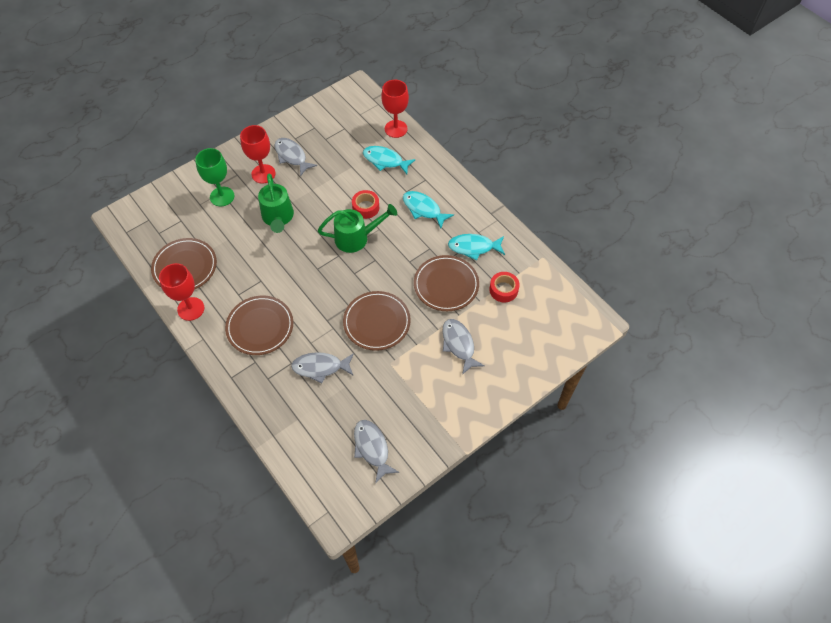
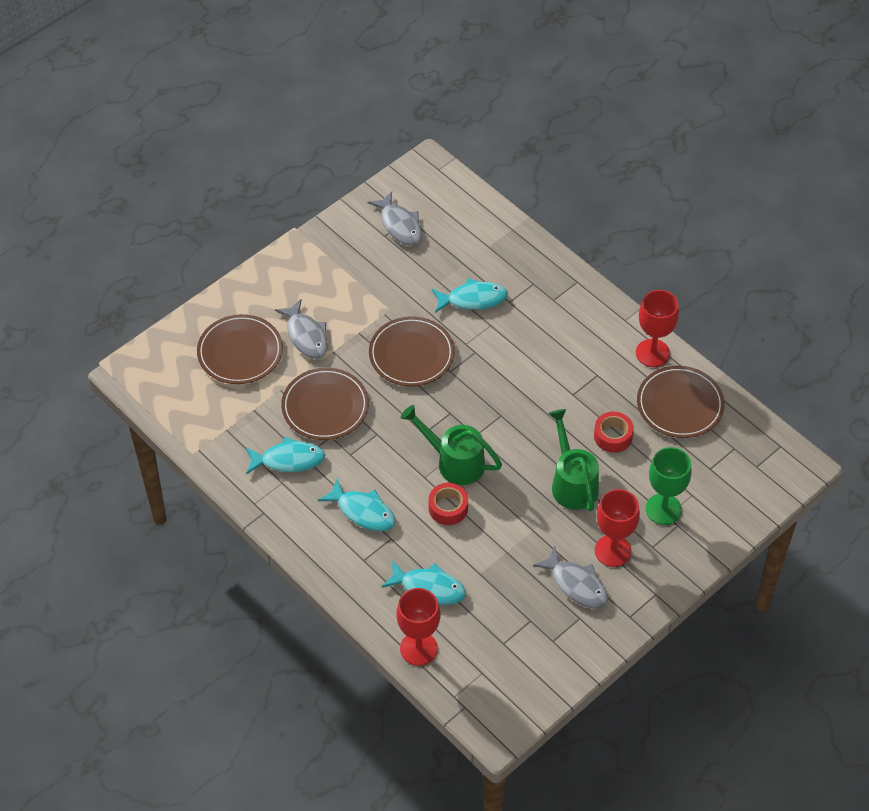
camera: 175 degrees right, 5 degrees down
(260, 327) = (558, 338): brown plate -> brown plate (240, 352)
(320, 367) = (473, 299): grey fish -> turquoise fish
(357, 238) = (454, 461): green watering can -> green watering can turned 45 degrees clockwise
(503, 290) = (248, 405): red tape -> red tape (613, 436)

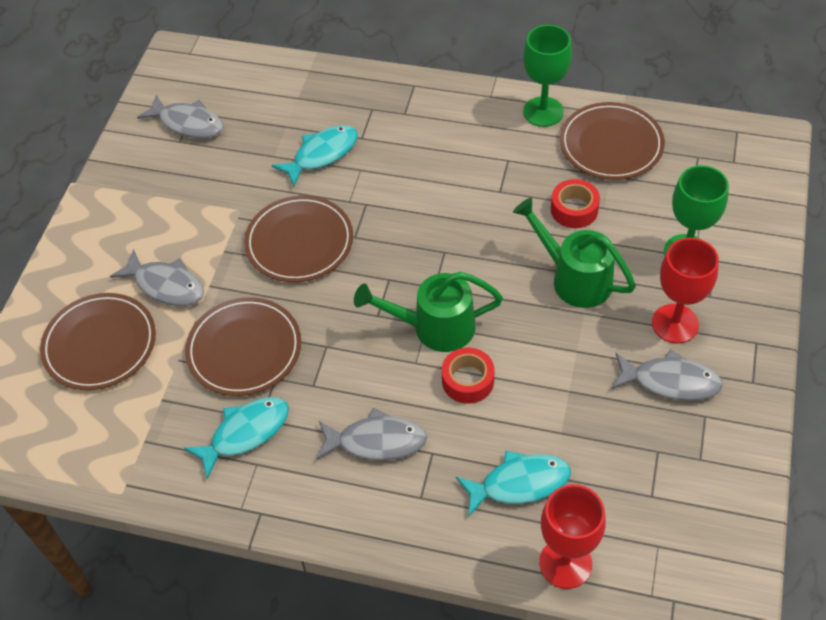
camera: 30 degrees left, 0 degrees up
(363, 511) = (376, 441): turquoise fish -> grey fish
(652, 353) = (543, 112): red goblet -> green goblet

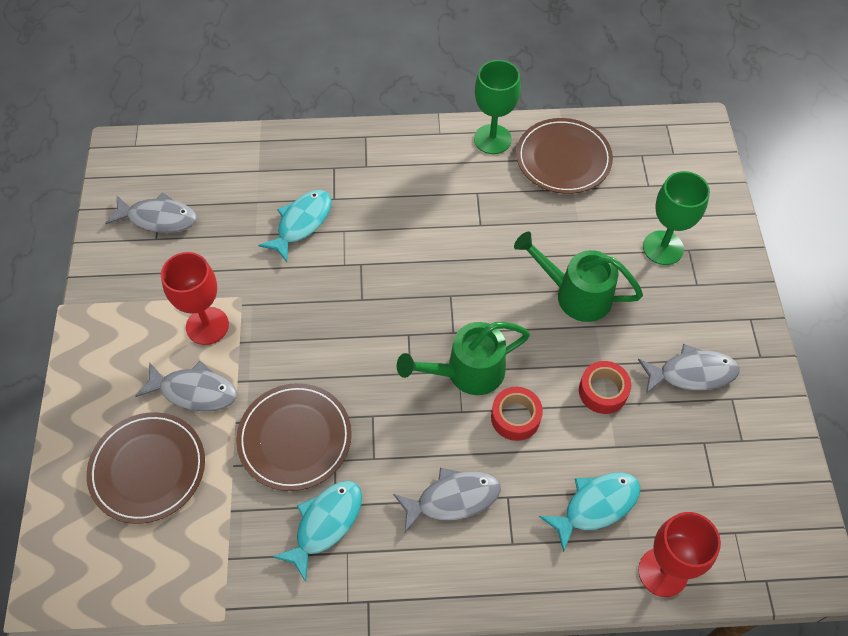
camera: 20 degrees left, 5 degrees up
(299, 242) = (310, 316): brown plate -> none
(574, 209) = (552, 228): red tape -> red tape (603, 391)
(675, 324) = (677, 317): red goblet -> red goblet (207, 326)

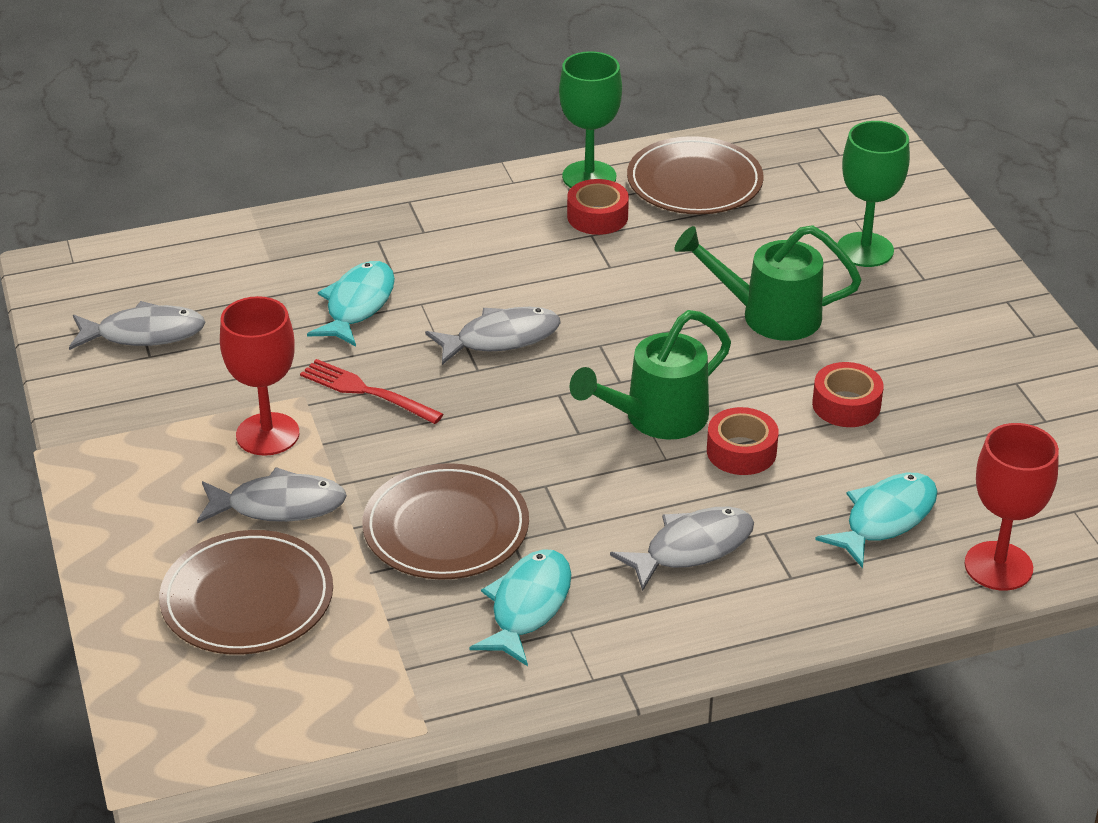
camera: 15 degrees left, 20 degrees down
(282, 302) = (366, 392): none -> red fork
(486, 177) = (597, 216): none -> red tape
(692, 373) = (954, 367): grey fish -> grey fish (501, 338)

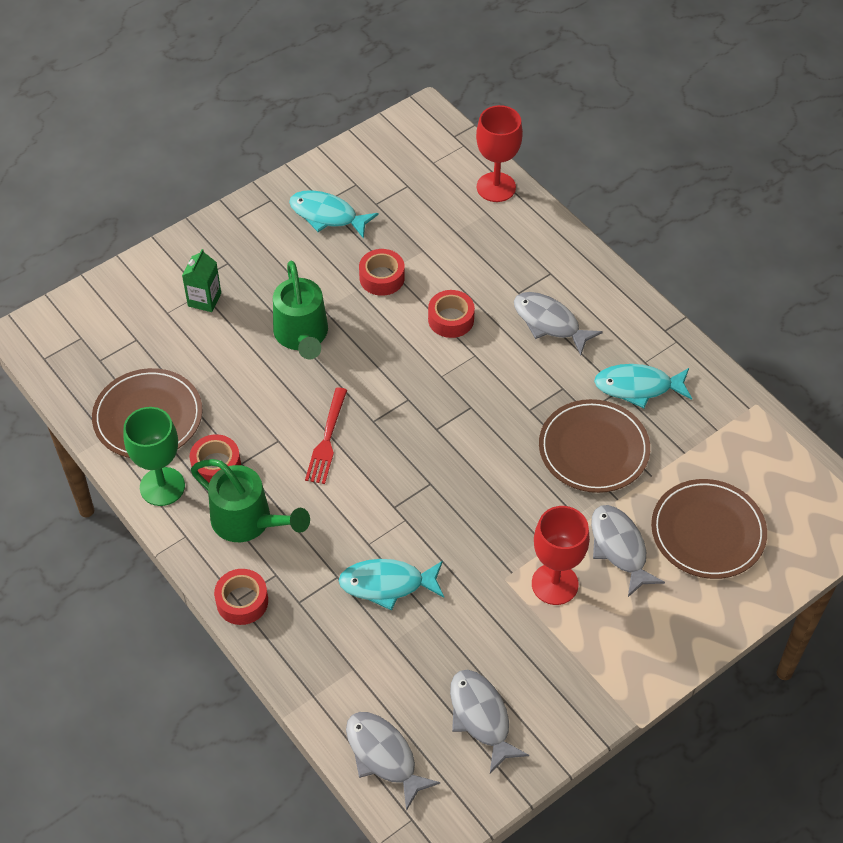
camera: 110 degrees left, 15 degrees up
(366, 392) = (483, 541): red fork -> red fork (327, 439)
(404, 204) = (242, 601): none -> red tape
(501, 338) = (390, 480): grey fish -> grey fish (384, 756)
(655, 418) = (438, 370): green watering can -> green watering can (249, 522)
(865, 250) = (204, 299): green goblet -> green carton
(885, 519) = (480, 241): turquoise fish -> turquoise fish (327, 215)

